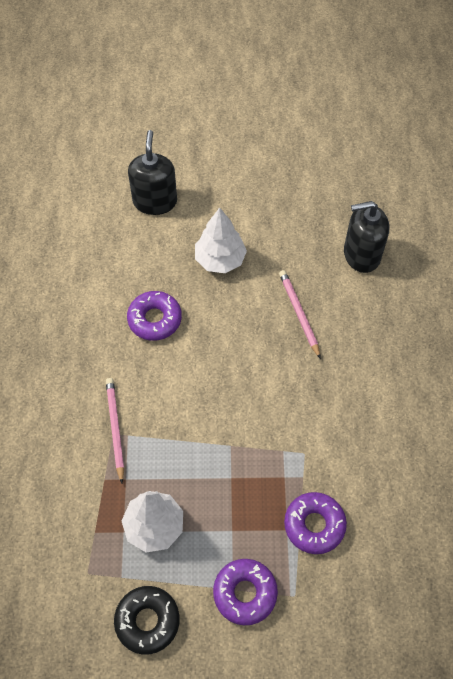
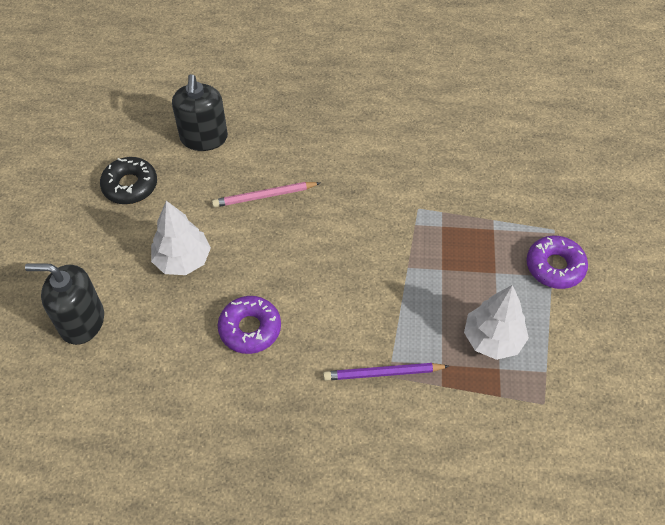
camera: 85 degrees left, 5 degrees down
(115, 429) = (383, 373): pink pencil -> purple pencil
(147, 621) = (587, 349): black donut -> black donut (130, 186)
(314, 525) = (489, 208): purple donut -> none

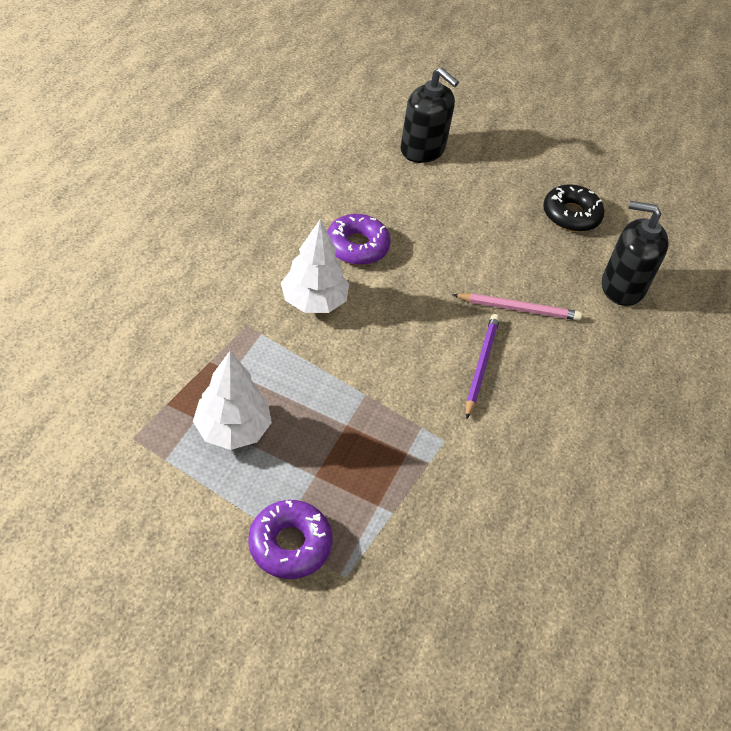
camera: 105 degrees right, 5 degrees down
(82, 321) = (423, 149): black soap dispenser -> black soap dispenser turned 105 degrees clockwise
(183, 260) = (460, 225): white tree -> white tree (314, 301)
(264, 196) = (518, 309): pink pencil -> pink pencil turned 90 degrees clockwise
(383, 373) = (252, 322): purple pencil -> purple pencil (481, 366)

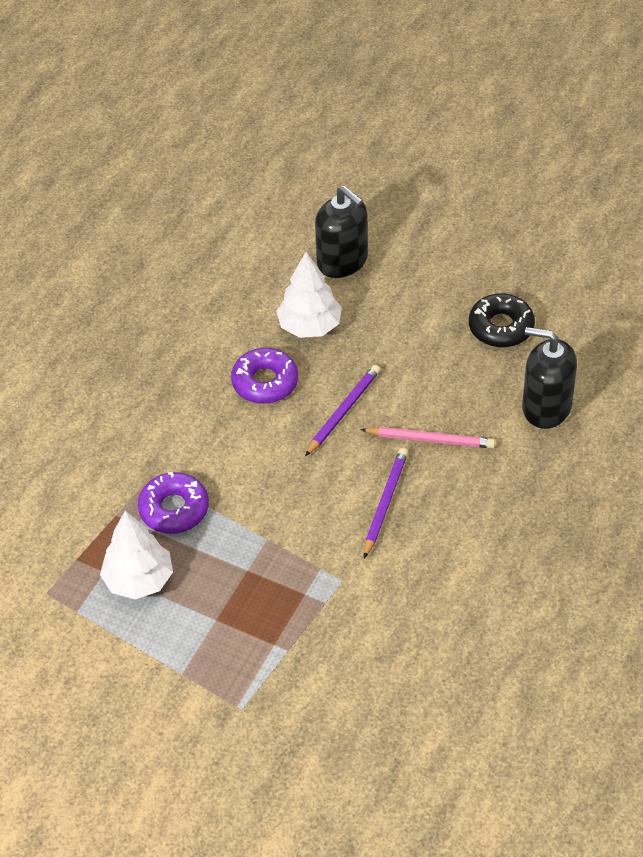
camera: 10 degrees right, 0 degrees up
(290, 544) = (191, 682): purple donut -> purple donut (174, 509)
(314, 301) = (219, 446): white tree -> white tree (310, 326)
(433, 278) = (343, 411): none -> purple pencil

